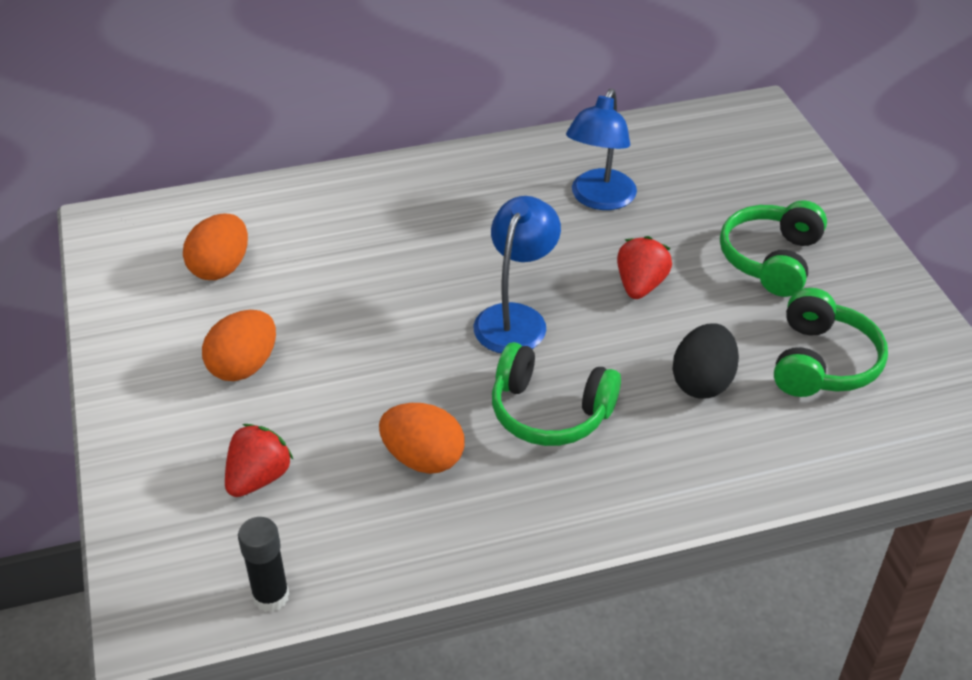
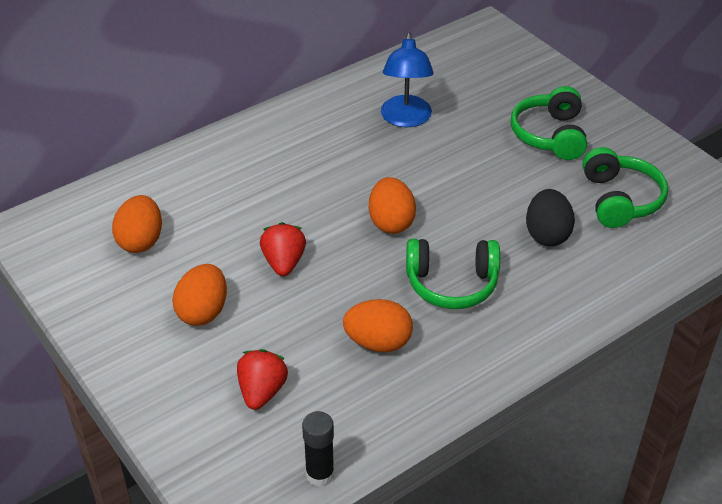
camera: 20 degrees left, 0 degrees up
(515, 318) = (391, 222): blue lamp -> orange egg
(640, 285) = (468, 176): red strawberry -> red strawberry (284, 262)

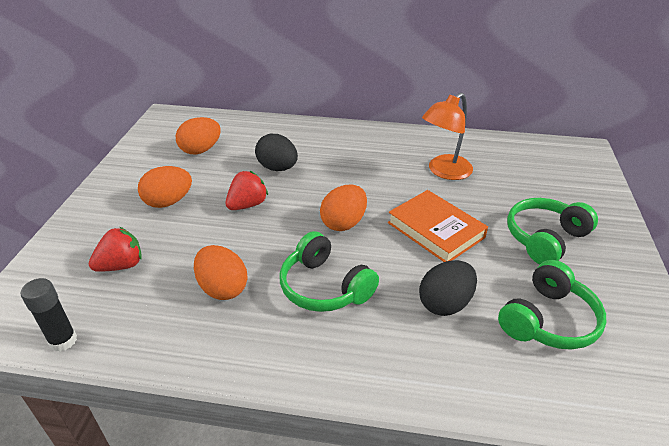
camera: 45 degrees right, 5 degrees down
(253, 209) = (277, 168): none -> black egg
(406, 119) = (444, 172): blue lamp -> orange lamp
(468, 180) = (436, 230): none -> orange book

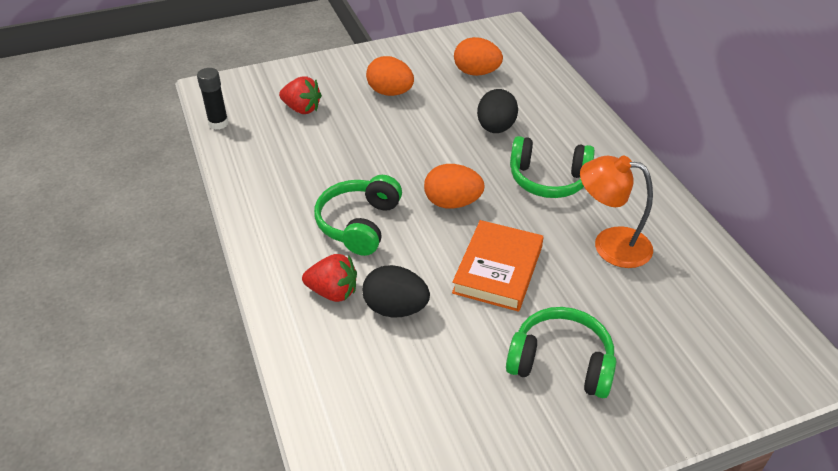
camera: 60 degrees right, 5 degrees up
(223, 288) = (316, 169): orange egg -> none
(247, 205) = (425, 135): red strawberry -> red strawberry (333, 292)
(548, 320) = (427, 392): green headphones -> green headphones (548, 179)

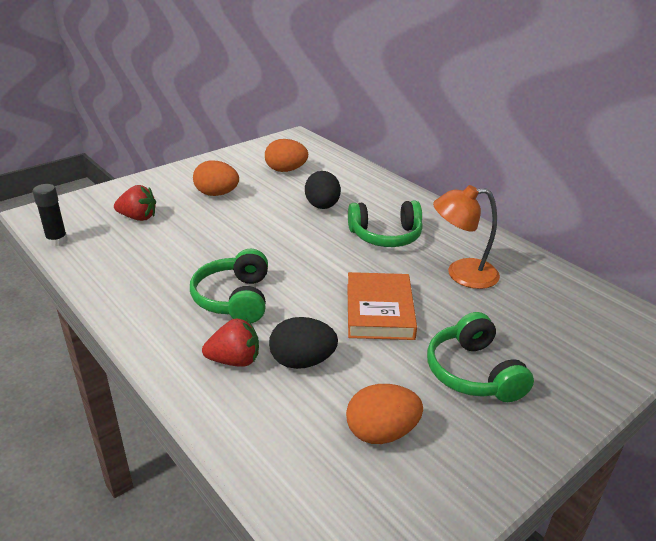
camera: 20 degrees left, 10 degrees down
(452, 203) = (313, 267): orange egg -> orange egg (381, 432)
(561, 362) = (473, 373): green headphones -> green headphones turned 105 degrees counterclockwise

